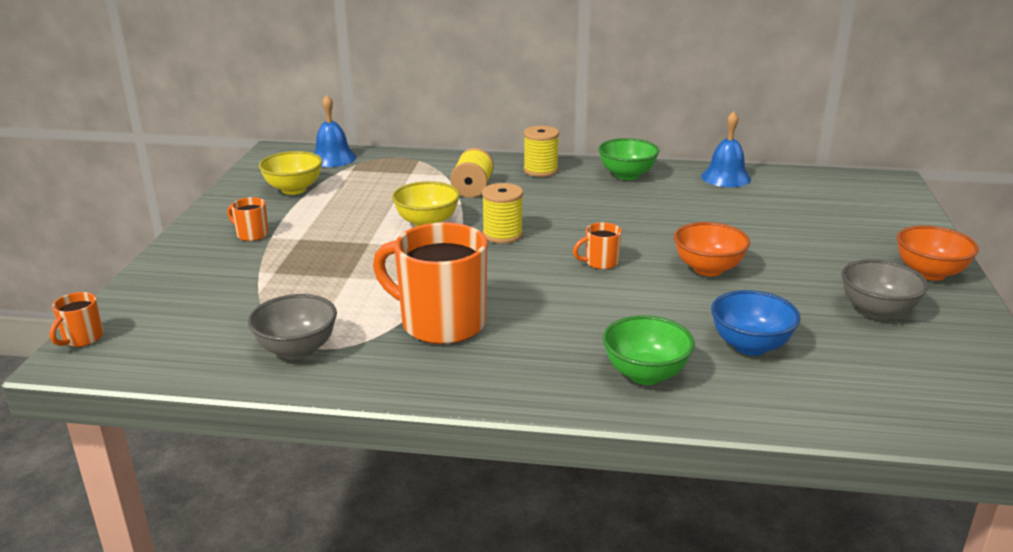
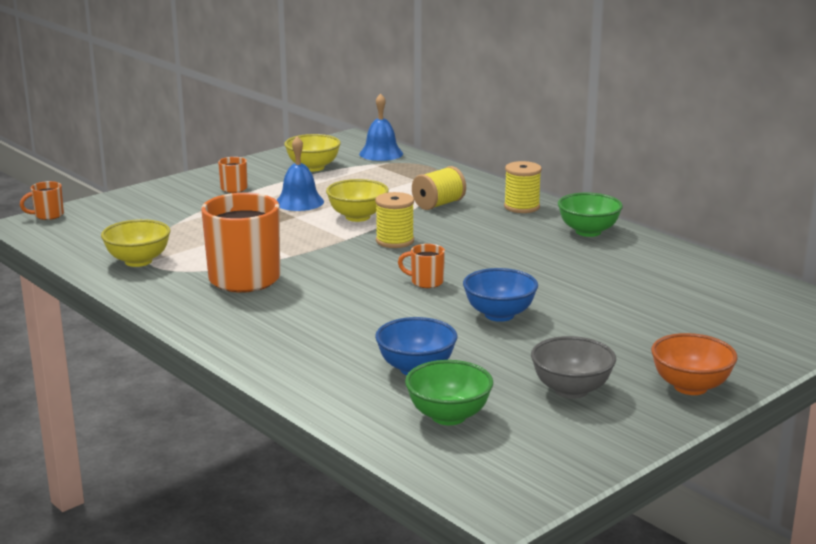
camera: 40 degrees right, 5 degrees down
(297, 350) = (138, 261): grey bowl -> yellow bowl
(645, 374) = (307, 354): green bowl -> green bowl (448, 416)
(708, 269) = (499, 315): orange bowl -> blue bowl
(726, 177) = (677, 260): blue bell -> blue bell (299, 202)

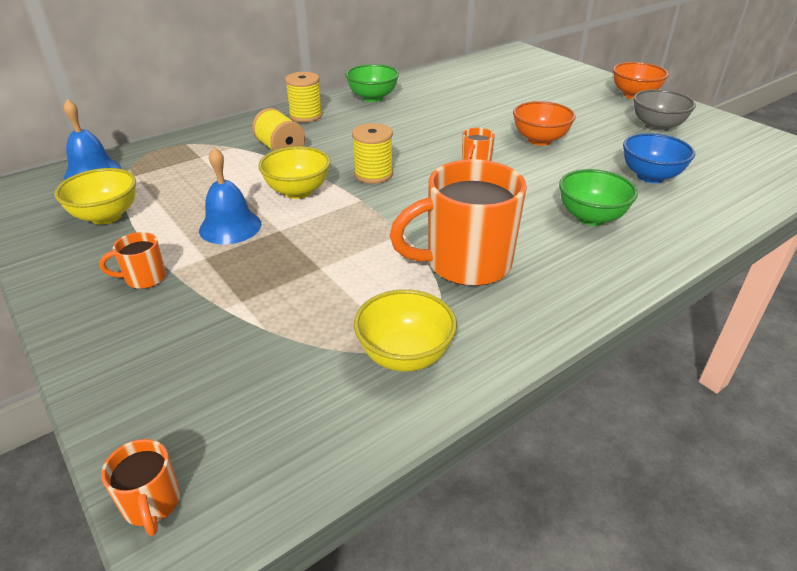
camera: 85 degrees left, 15 degrees up
(448, 416) = (721, 168): green bowl -> green bowl (591, 217)
(499, 315) = (539, 140): blue bowl -> orange bowl

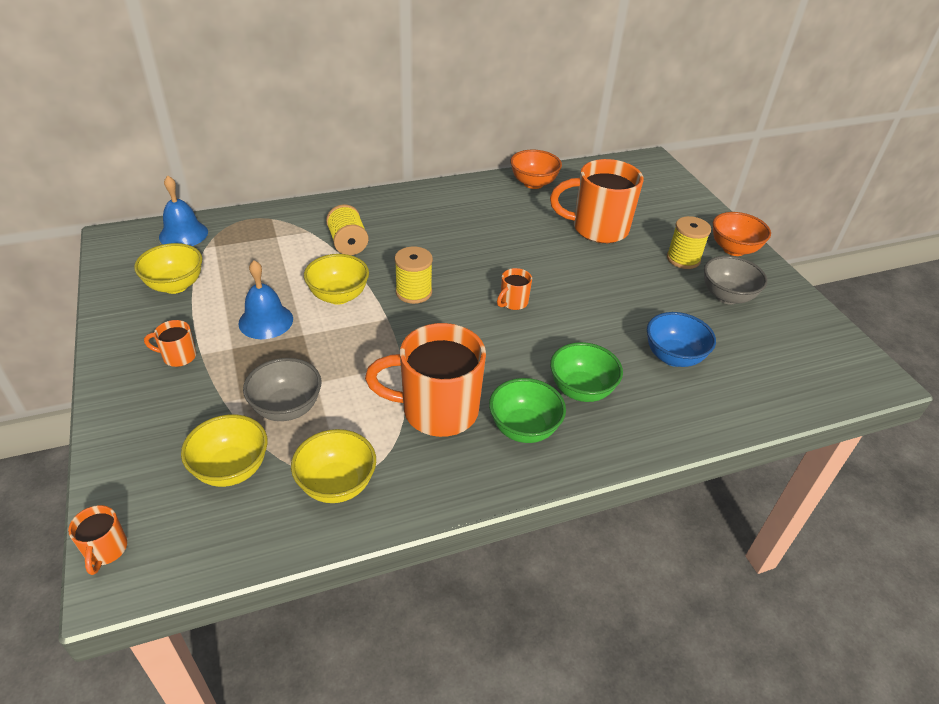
camera: 15 degrees right, 5 degrees up
(271, 371) = (231, 469): none -> yellow bowl
(301, 298) = (287, 408): none -> grey bowl
(306, 116) = (390, 207): yellow spool -> yellow spool (683, 259)
(372, 98) = (464, 197): green bowl -> green bowl (524, 429)
(510, 100) = (597, 229): none -> orange mug
(539, 140) = (594, 286): orange bowl -> orange bowl (533, 183)

